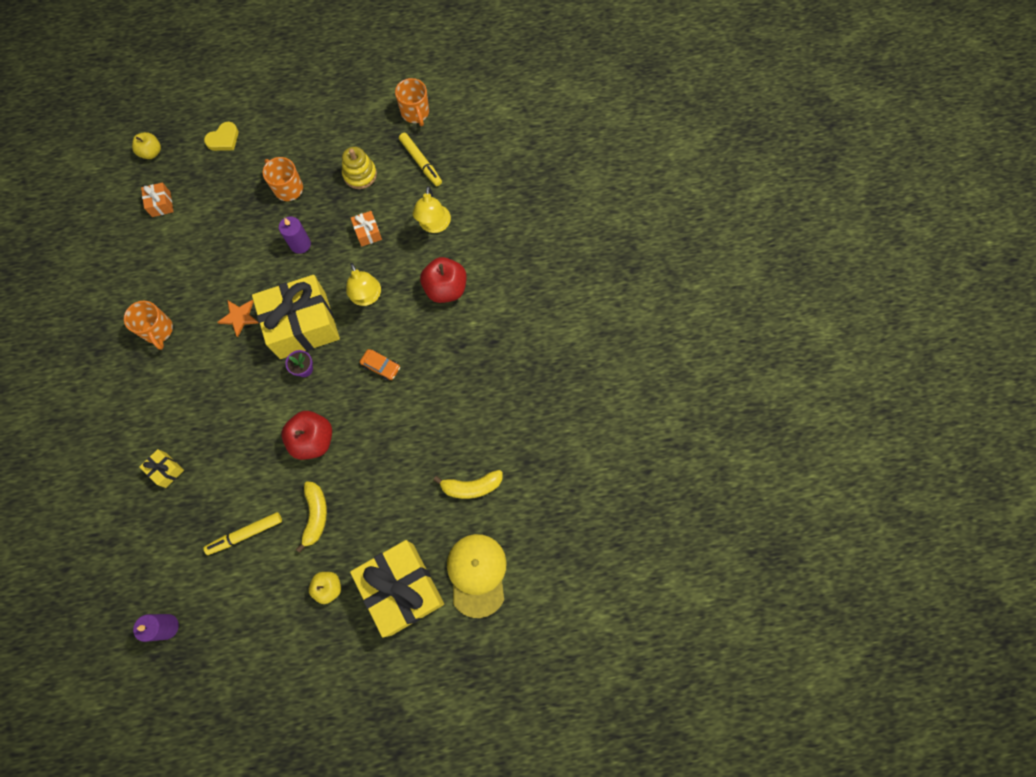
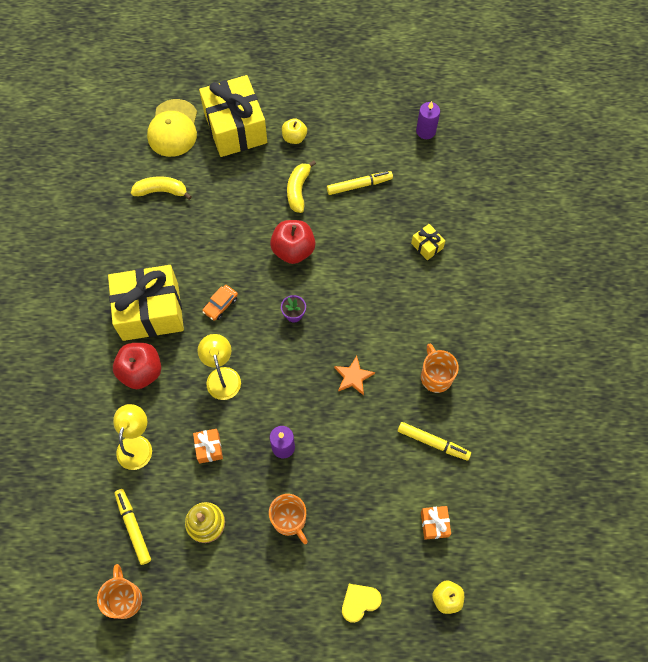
camera: 170 degrees left, 5 degrees down
(161, 270) = (433, 442): none -> yellow marker
(303, 325) = (290, 357): yellow gift -> yellow gift (150, 311)
(381, 366) = (220, 305): orange car -> orange car turned 90 degrees counterclockwise

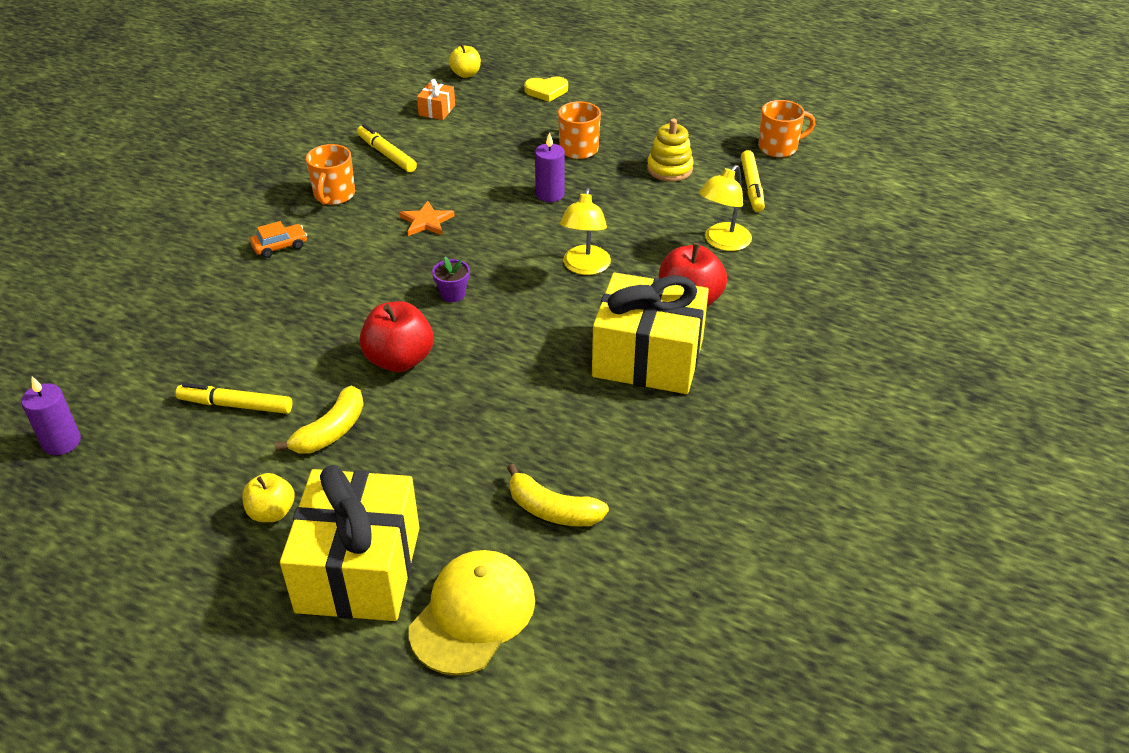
camera: 155 degrees left, 25 degrees down
(124, 598) = (779, 147): orange mug -> orange mug turned 120 degrees counterclockwise
(209, 448) = (636, 216): orange gift -> none
(220, 305) = (544, 334): orange car -> orange car (280, 246)
(427, 246) = (218, 305): yellow gift -> none

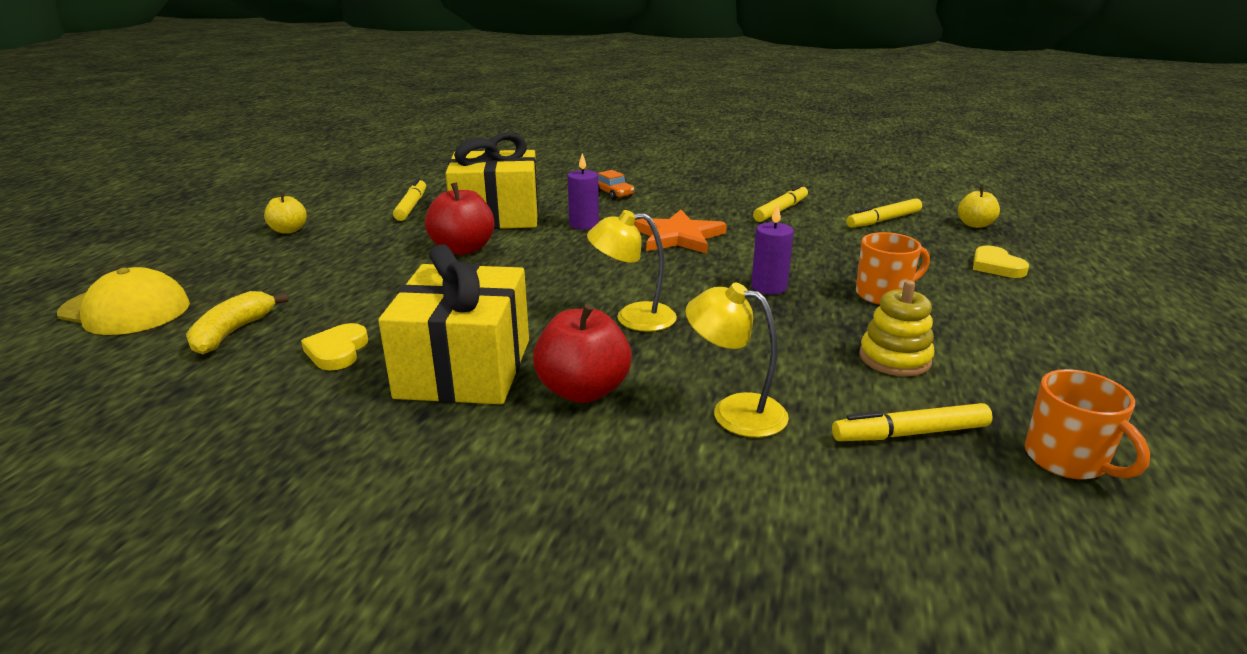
camera: 80 degrees right, 15 degrees down
(61, 442) = (383, 172): purple candle -> purple candle (584, 224)
(331, 431) = (374, 236): yellow banana -> none
(334, 195) = (698, 200): orange mug -> none
(358, 569) = (209, 263): yellow gift -> yellow gift (496, 216)
(426, 221) = (678, 237): orange star -> orange star, size x1.66
(437, 110) = (883, 220): orange gift -> yellow marker
(453, 294) = (564, 259): purple flower pot -> none
(605, 432) = (337, 351): none -> yellow heart

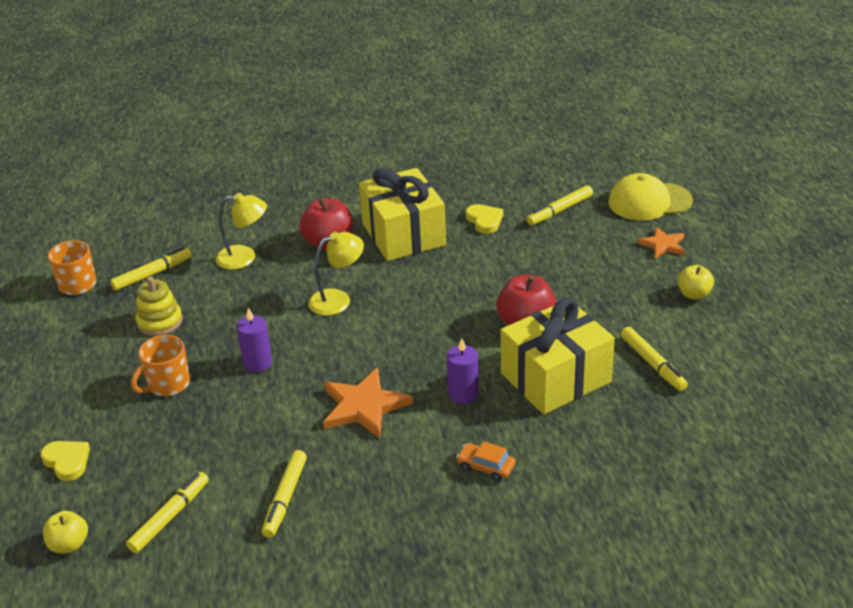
camera: 155 degrees right, 10 degrees up
(220, 268) = (663, 245): none -> orange star
(232, 332) = (560, 211): yellow banana -> yellow marker

